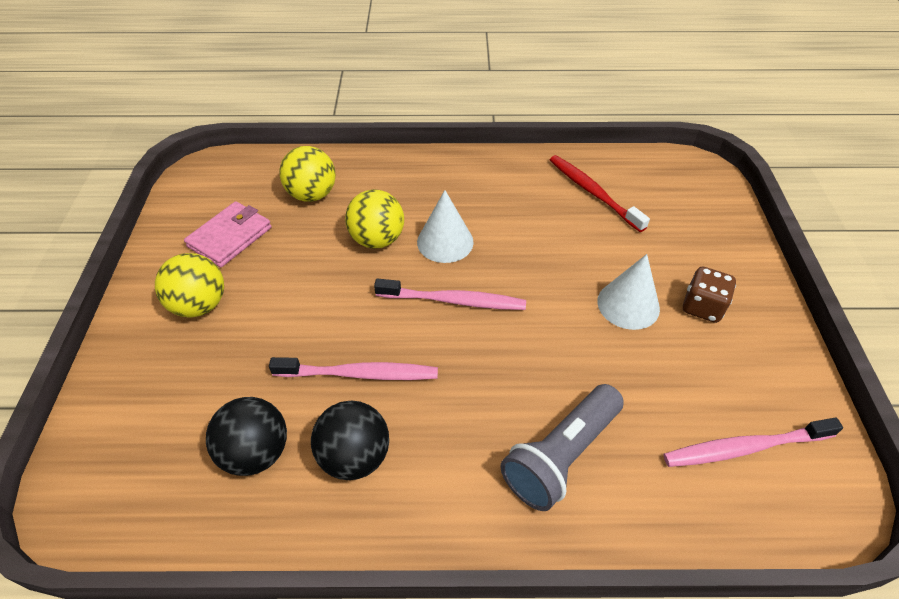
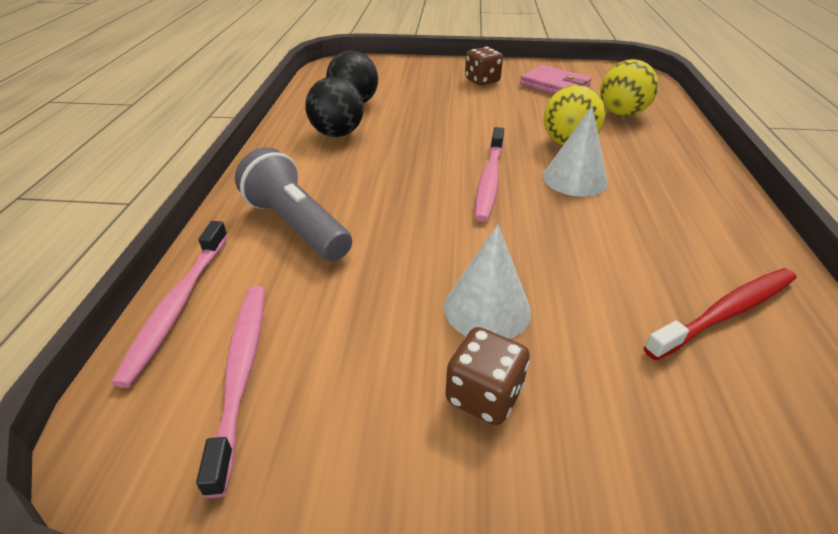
camera: 95 degrees right, 10 degrees down
(200, 305) = (482, 81): yellow ball -> brown dice
(360, 374) = (410, 135): pink toothbrush -> pink toothbrush (177, 306)

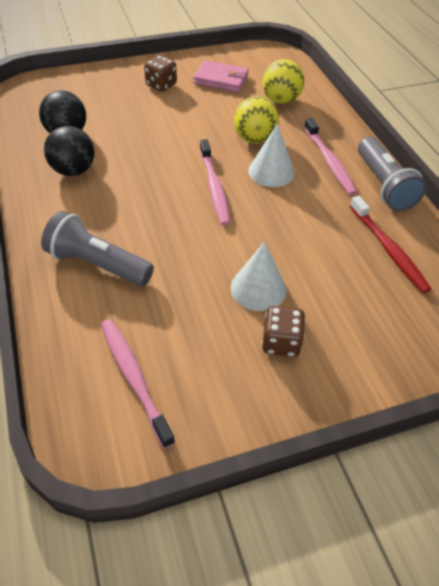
camera: 25 degrees left, 10 degrees up
(177, 306) = (57, 350): pink toothbrush -> pink toothbrush (329, 162)
(726, 312) = (389, 249): red toothbrush -> red toothbrush turned 120 degrees clockwise
(742, 227) = (383, 185): none -> grey flashlight

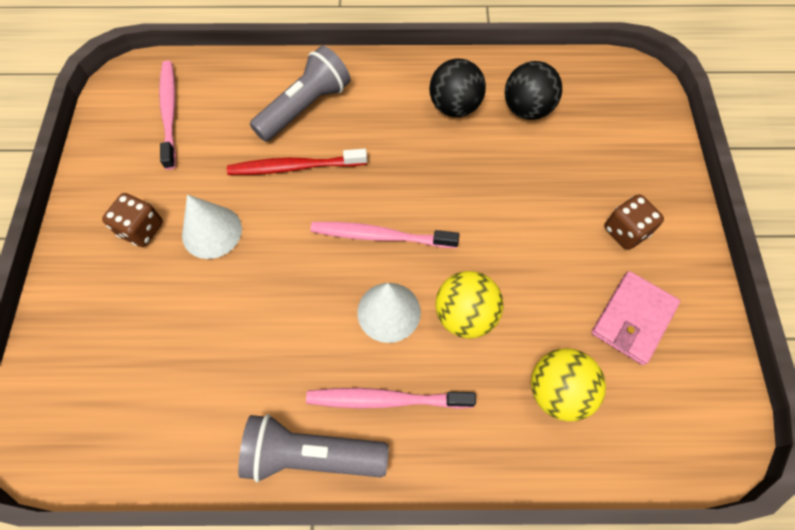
camera: 110 degrees right, 15 degrees up
(134, 377) = (169, 112): pink toothbrush -> pink toothbrush turned 90 degrees counterclockwise
(389, 249) = (199, 396): red toothbrush -> red toothbrush (294, 167)

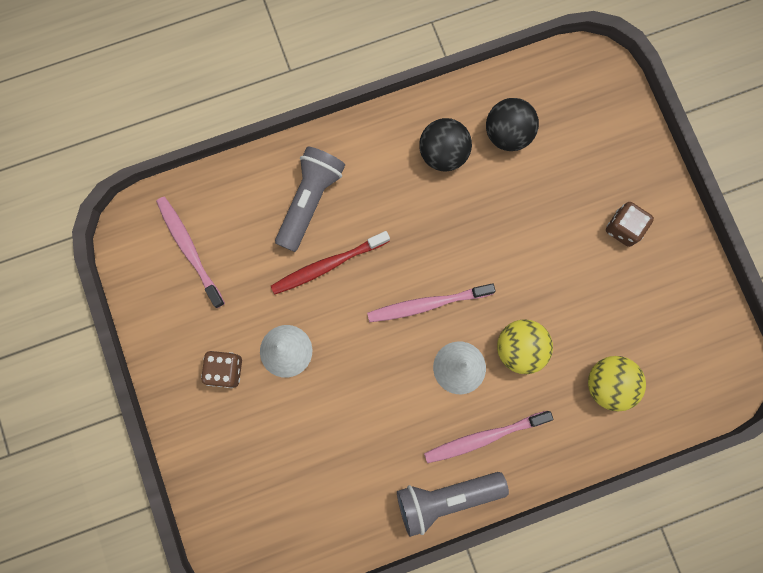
camera: 20 degrees left, 15 degrees up
(633, 319) = (648, 304): pink wallet -> none

